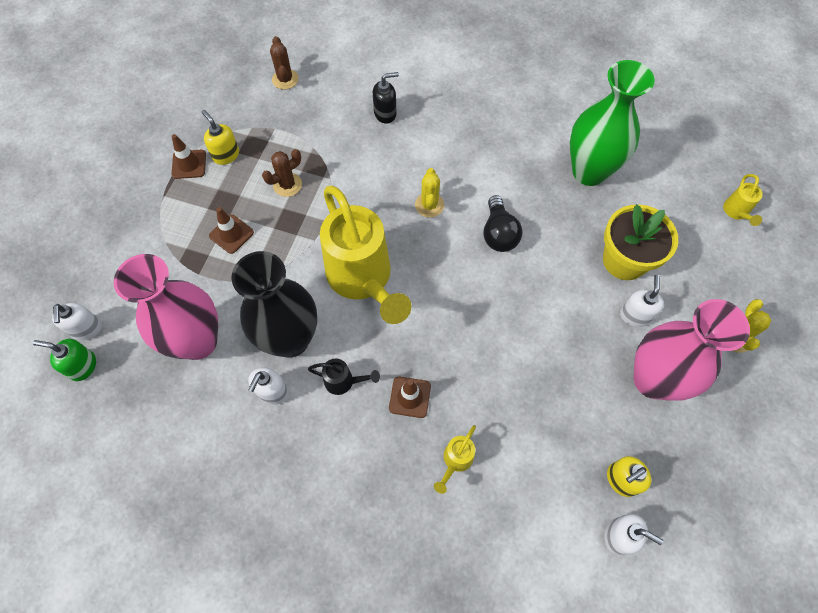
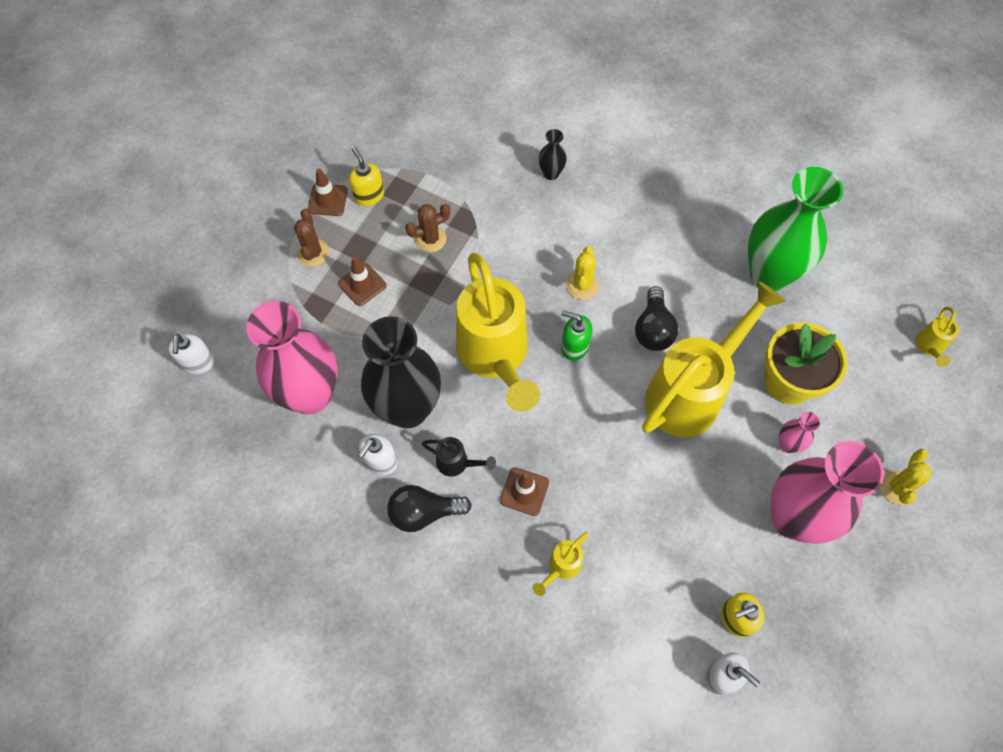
camera: 10 degrees right, 0 degrees up
(82, 366) = (189, 401): green soap dispenser -> green soap dispenser (574, 346)
(285, 79) = (446, 118): brown cactus -> brown cactus (313, 253)
(320, 432) = (424, 512): none -> black light bulb
(385, 113) = (551, 173): black soap dispenser -> black vase
(542, 283) = (691, 393): none -> yellow watering can
(635, 315) = (788, 444): white soap dispenser -> pink vase

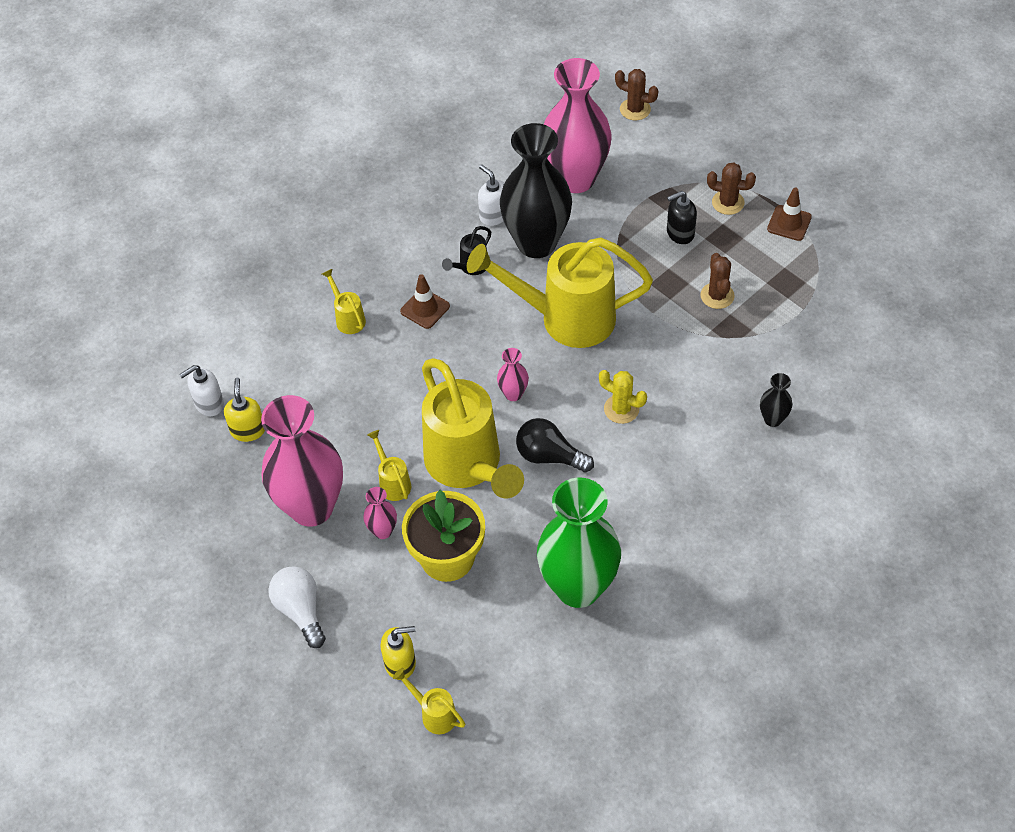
camera: 110 degrees right, 10 degrees down
(198, 363) = (635, 109): white soap dispenser -> brown cactus
(362, 284) = (680, 233): brown traffic cone -> black soap dispenser
(369, 195) = (786, 256): yellow soap dispenser -> yellow soap dispenser (400, 663)
(424, 512) = (436, 236): black light bulb -> none
(574, 346) = (554, 384): green soap dispenser -> none
(598, 378) = (513, 394): none -> pink vase
(735, 453) = (392, 482): none -> yellow watering can
(897, 488) = (300, 610): yellow cactus -> white light bulb

